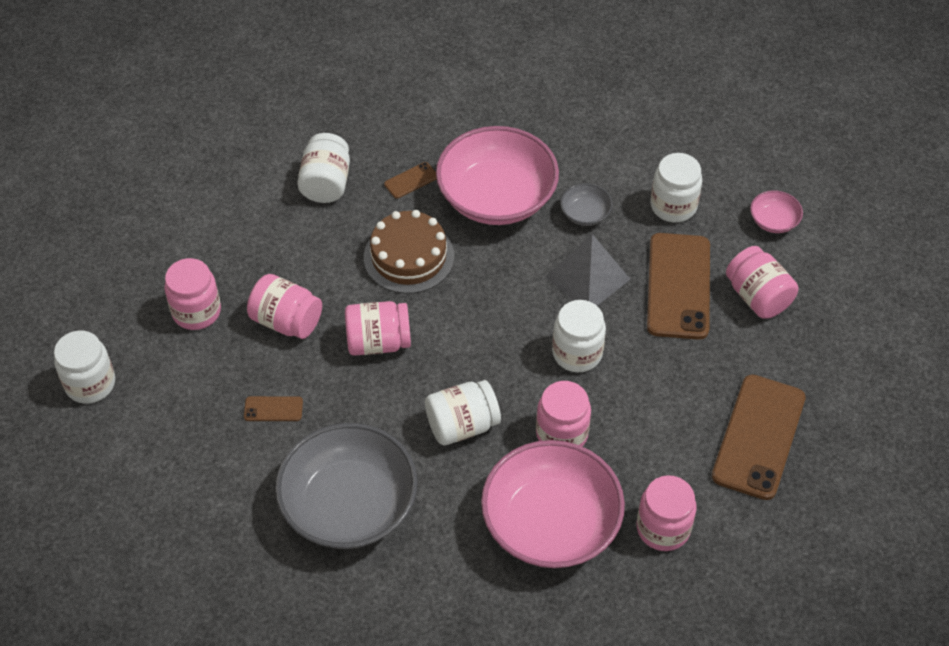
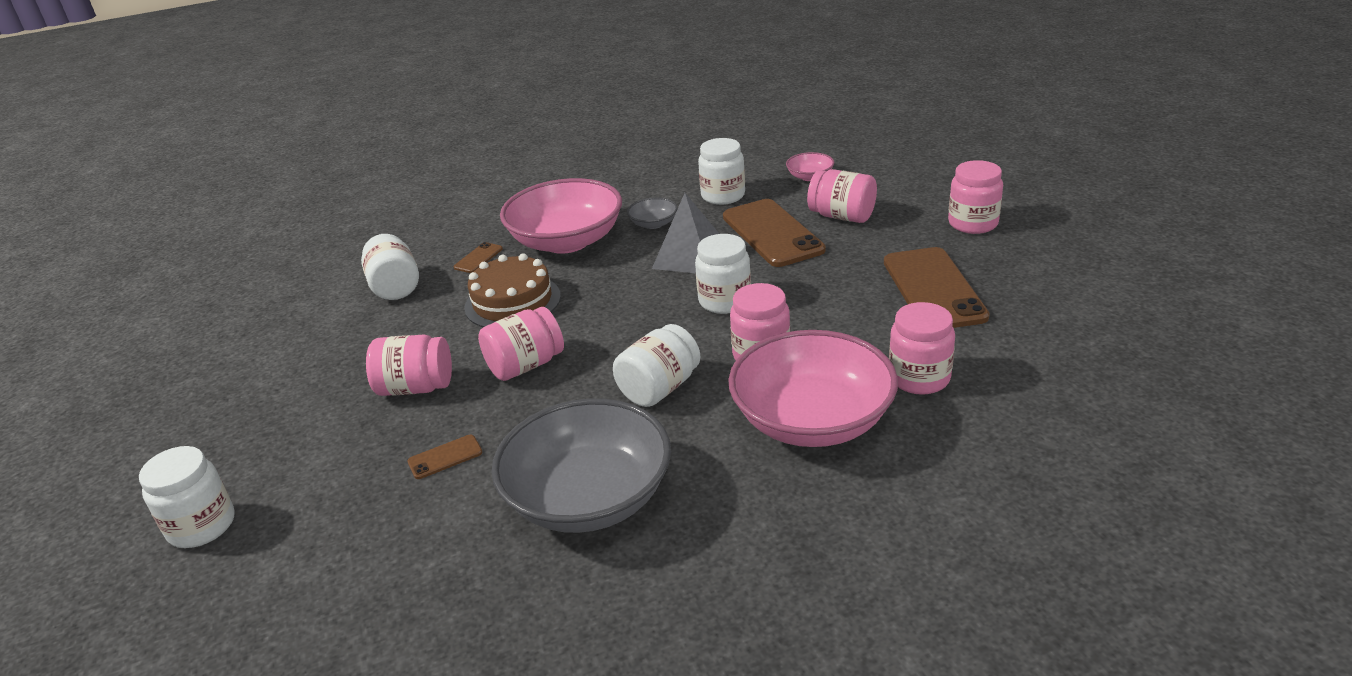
camera: 25 degrees left, 20 degrees down
(196, 311) = (307, 418): pink jar -> pink jar (973, 223)

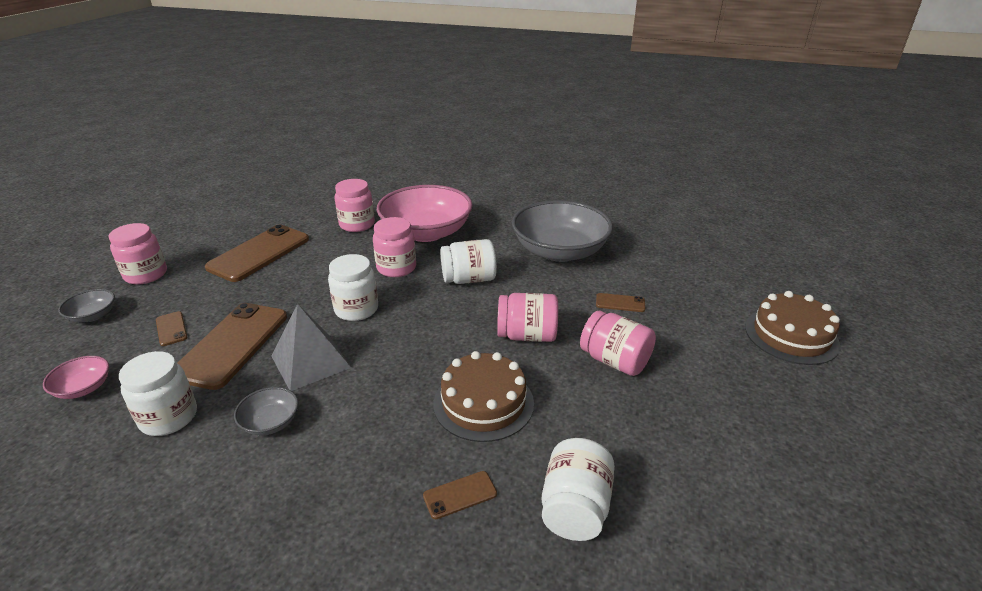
camera: 145 degrees left, 0 degrees up
(202, 526) = (791, 335): white jar -> brown cake
(567, 241) = (360, 456): pink bowl -> none
(842, 216) = (171, 329): pink jar -> brown phone
(921, 192) = (93, 316): none -> grey bowl

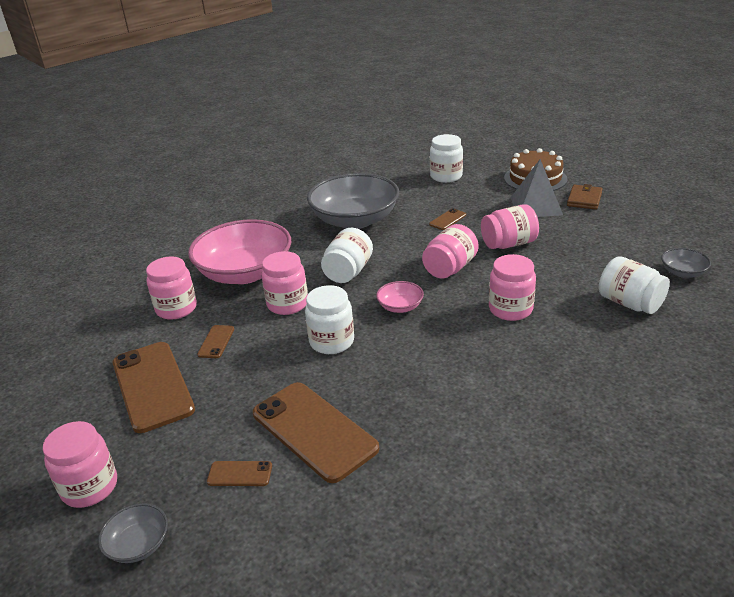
camera: 55 degrees left, 0 degrees up
(83, 388) = (291, 556): pink bowl -> pink bowl (400, 306)
(169, 417) = (397, 489): white jar -> white jar (446, 176)
(270, 422) = (453, 422): grey bowl -> grey bowl (683, 272)
(310, 361) = (387, 384): grey pyramid -> grey pyramid (536, 206)
(460, 495) = (593, 344): brown phone -> brown phone (216, 342)
(483, 403) = (510, 309): brown cake -> pink jar
(793, 393) = (584, 199): none -> brown wallet

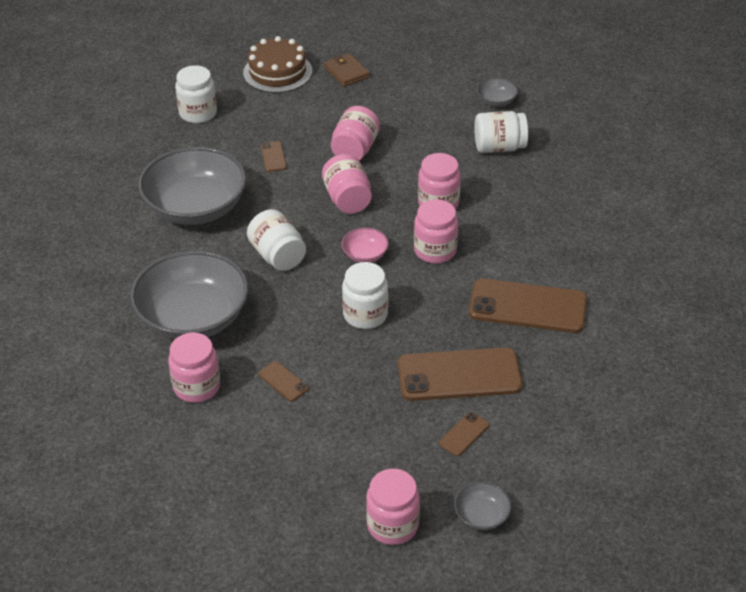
camera: 55 degrees left, 10 degrees up
(152, 386) = (301, 445): brown phone -> brown phone (527, 306)
(245, 273) = (193, 317): pink bowl -> grey bowl
(287, 304) = (280, 314): pink jar -> pink jar (435, 250)
(536, 206) = (320, 100): grey pyramid -> none

